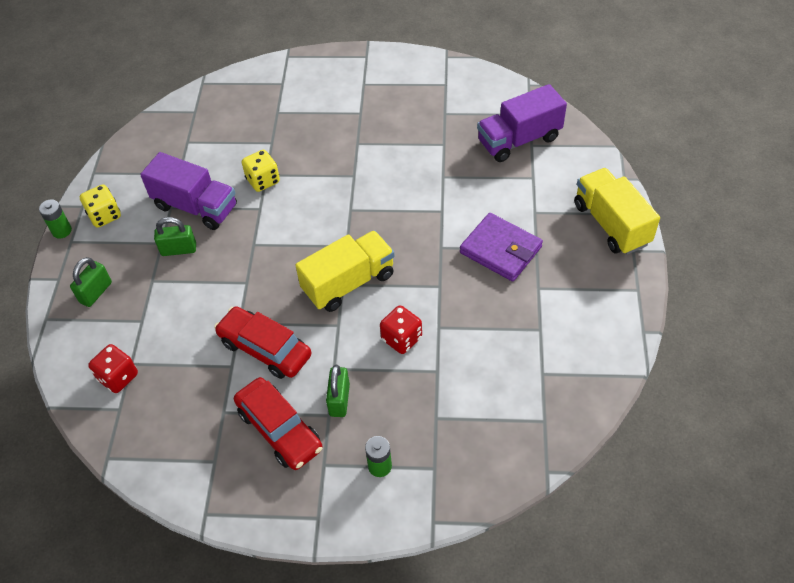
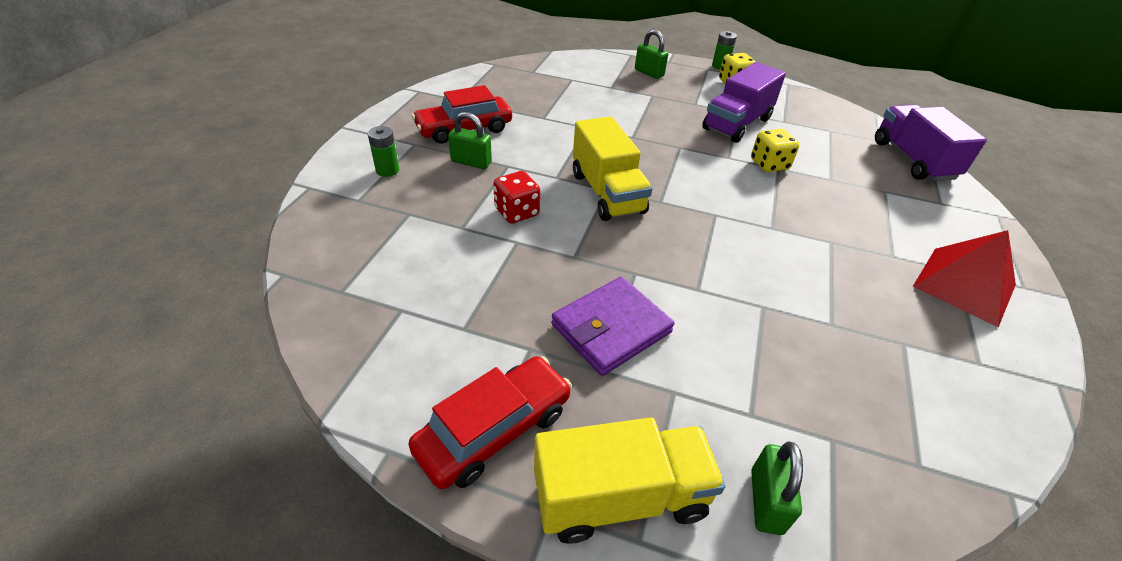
camera: 100 degrees right, 10 degrees down
(118, 377) = (561, 73): red dice -> none
(178, 249) = (684, 110): green padlock -> green padlock (766, 501)
(265, 349) = (551, 135): red car -> red car (494, 430)
(377, 82) = (964, 285): none -> red pyramid
(519, 140) = (845, 424): purple truck -> purple truck (912, 160)

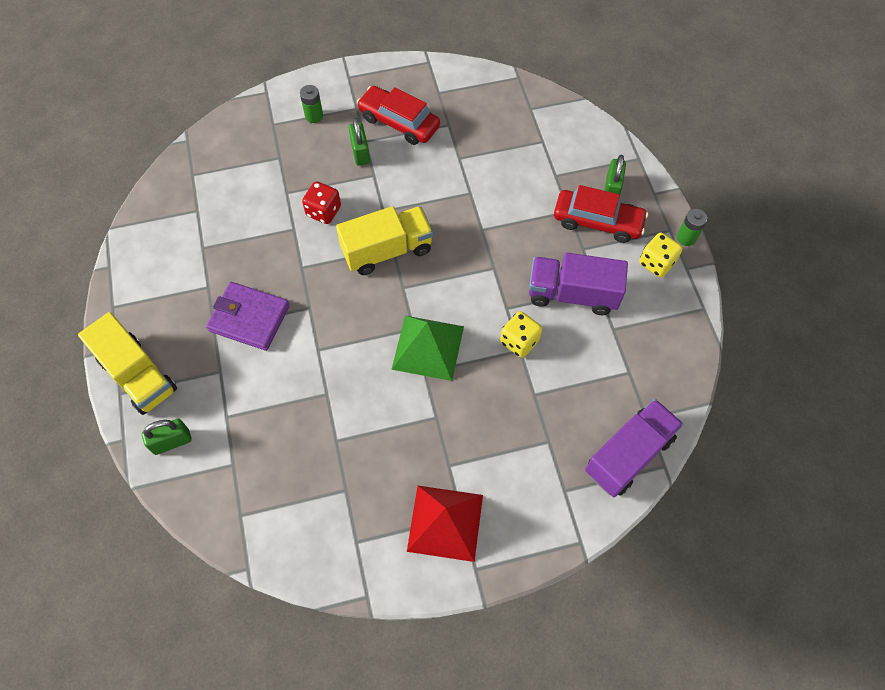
camera: 60 degrees right, 20 degrees up
(494, 430) = (145, 301): red car -> red car (597, 222)
(607, 193) = (387, 250): yellow truck -> yellow truck turned 150 degrees counterclockwise
(744, 214) = (428, 347): none -> green pyramid

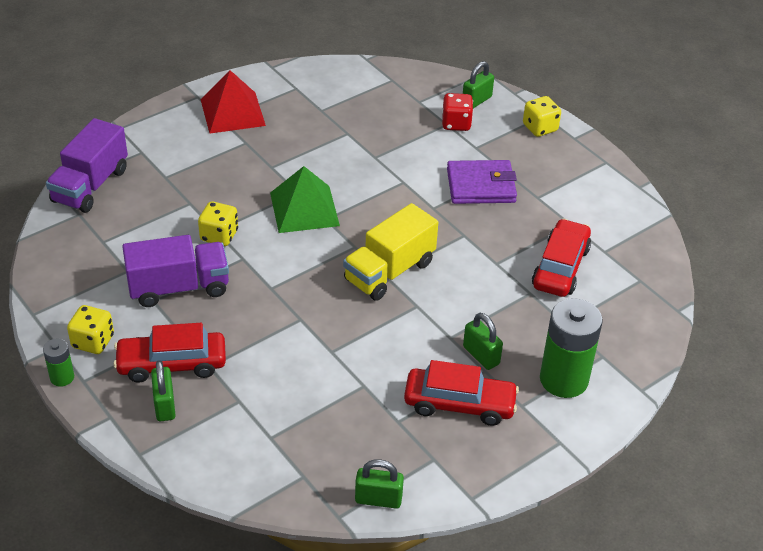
camera: 155 degrees right, 20 degrees down
(138, 375) = (540, 128): yellow truck -> yellow dice
(245, 207) = (560, 267): none -> red car
(314, 116) = (563, 379): green battery -> green battery, size x2.07
(323, 211) = (478, 286): red dice -> red dice (456, 124)
(488, 79) = (378, 499): none -> green padlock

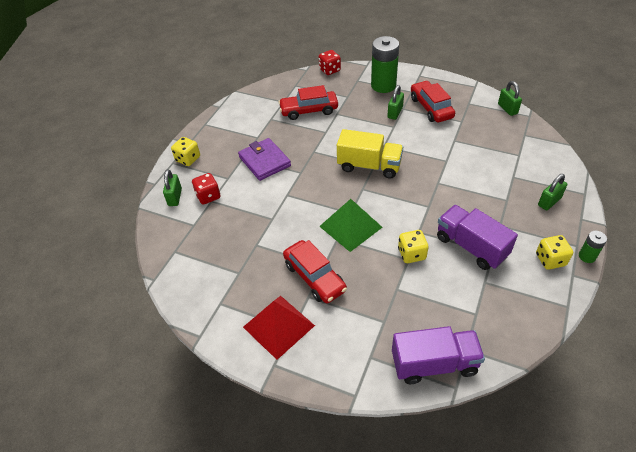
camera: 115 degrees left, 5 degrees up
(172, 364) = (523, 215): red car -> red car (314, 277)
(476, 101) = (175, 197): green padlock -> green padlock turned 75 degrees clockwise
(657, 337) = (330, 70): none -> red dice

